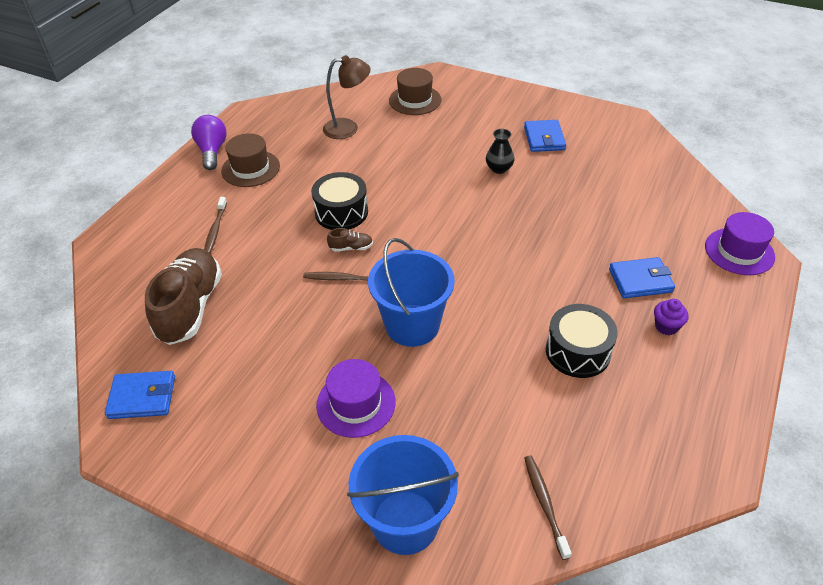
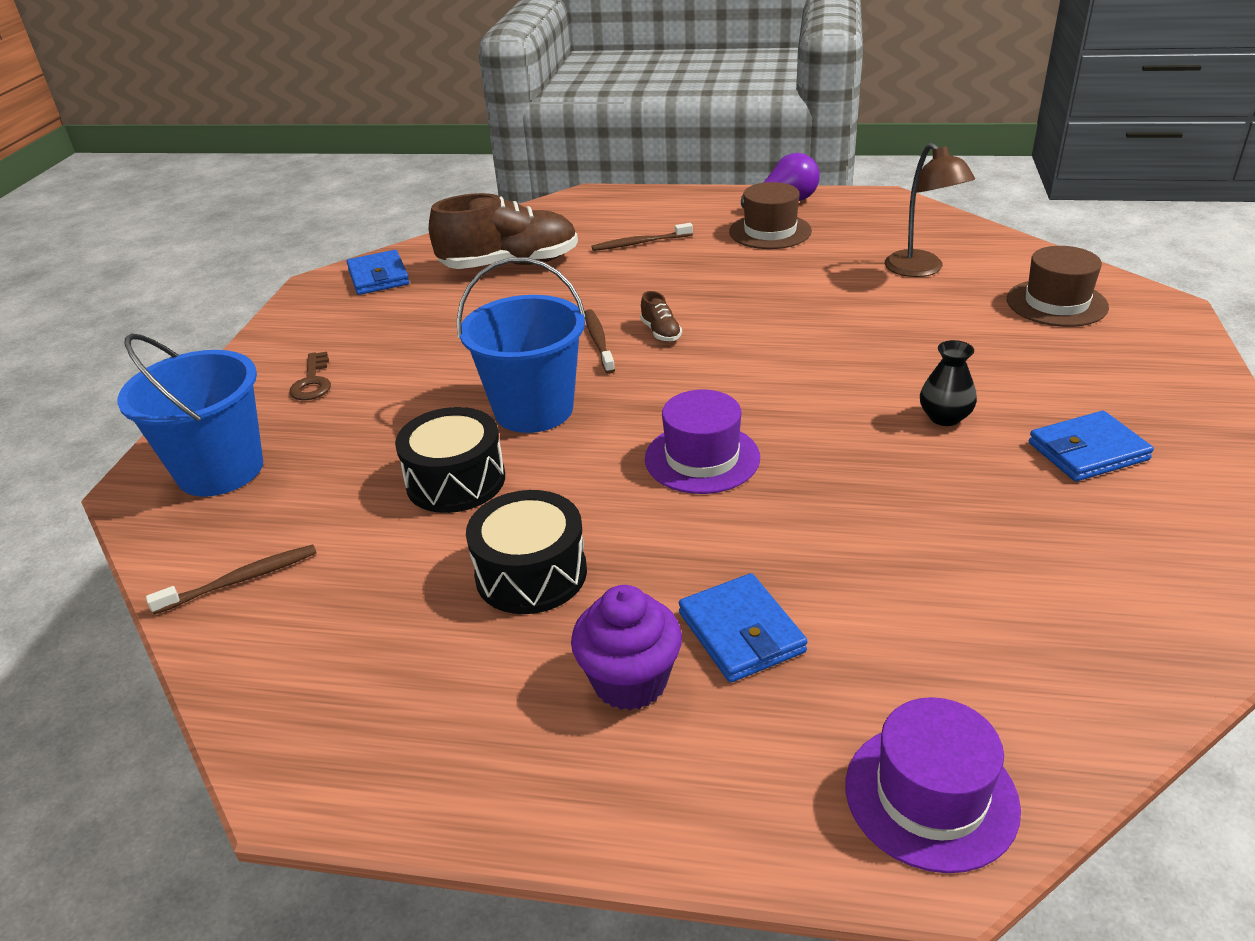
camera: 75 degrees right, 10 degrees down
(302, 455) = (312, 382): none -> brown key
(341, 212) = (728, 309): black drum -> black drum (456, 481)
(356, 403) = (390, 398): purple hat -> purple hat (702, 458)
(666, 326) = (630, 681): purple cupcake -> purple cupcake, size x1.61

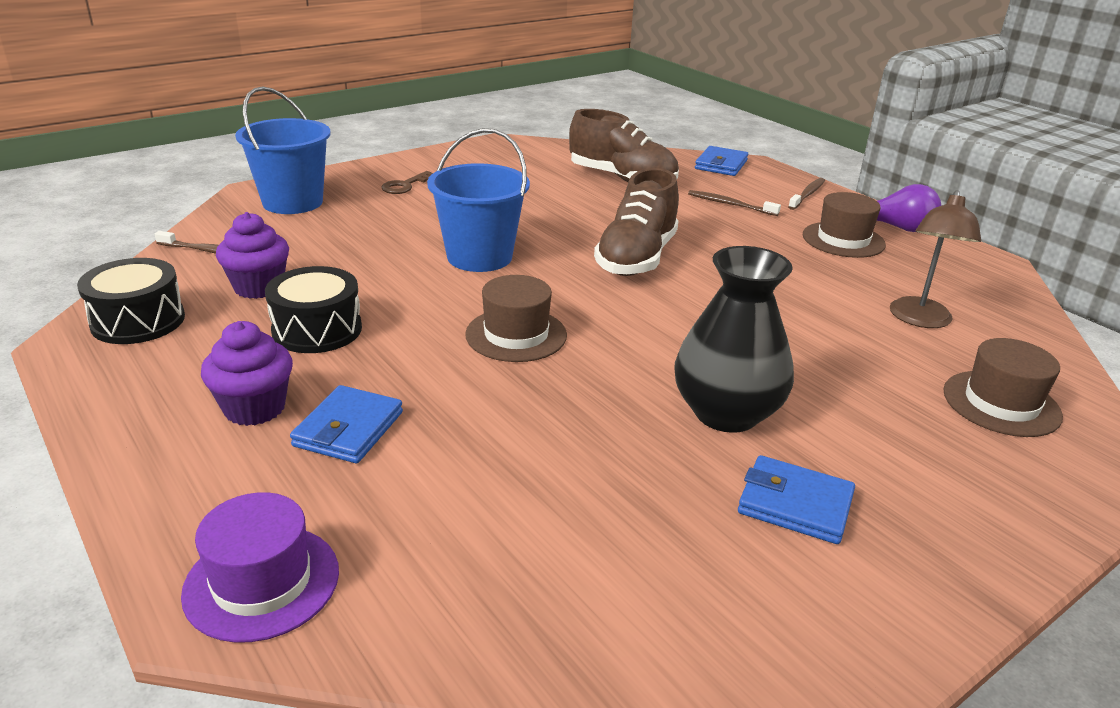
camera: 40 degrees right, 5 degrees down
(378, 277) = (537, 152): blue wallet -> blue wallet (721, 165)
(382, 577) = (258, 287): none -> purple cupcake
(456, 481) = (373, 267): black drum -> black drum (138, 321)
(598, 341) = (588, 243): brown toothbrush -> brown toothbrush (807, 194)
(661, 332) = (636, 258): brown shoe -> brown shoe, size x2.48
(702, 458) = (516, 335): purple hat -> brown hat
(944, 417) = (726, 413): black vase -> black vase, size x2.06

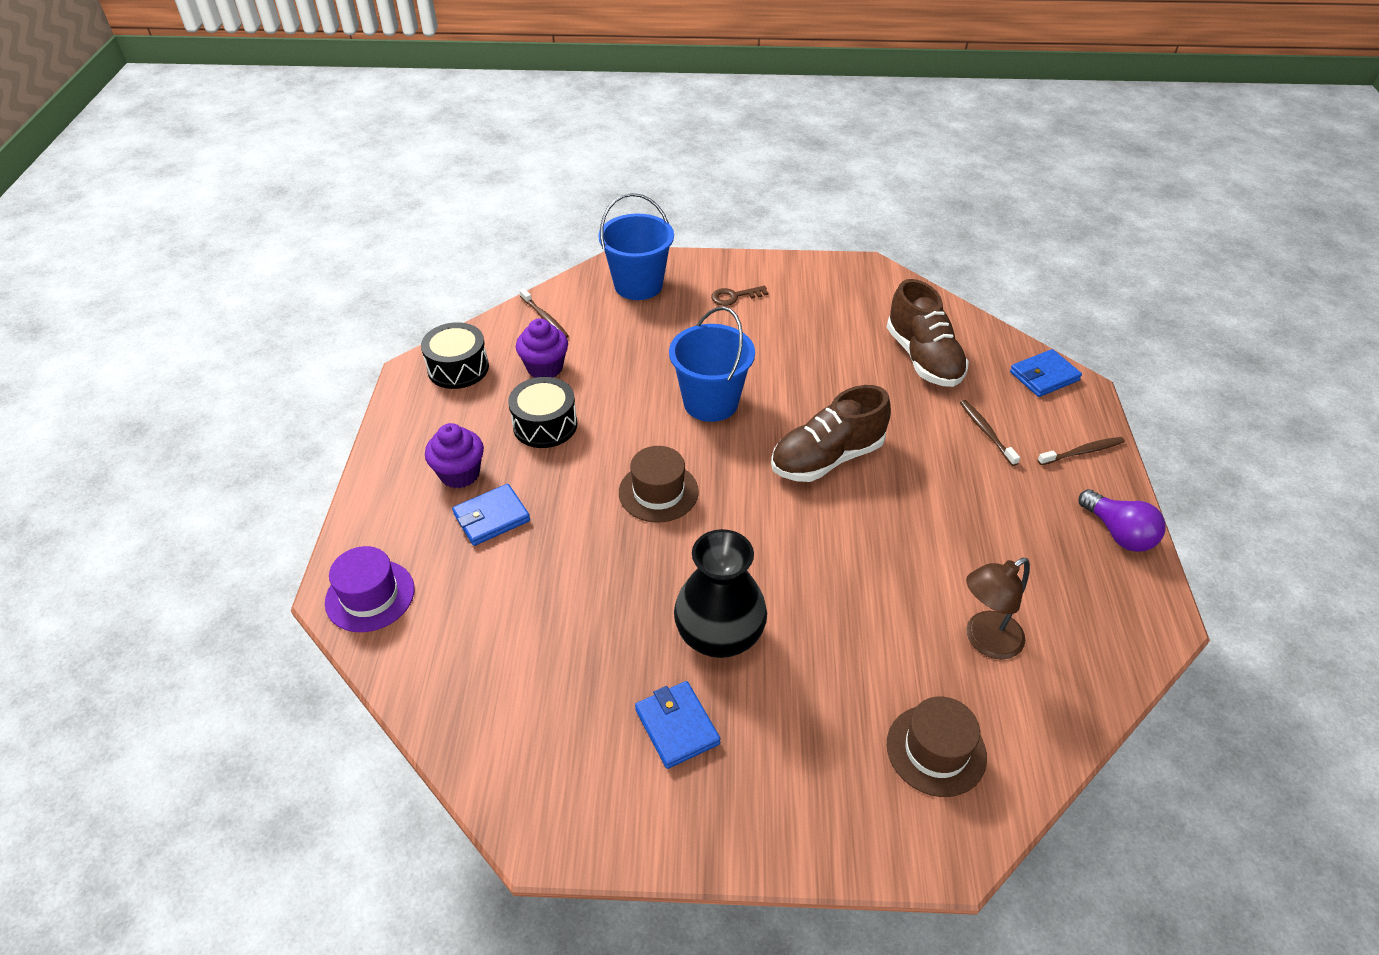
camera: 40 degrees right, 15 degrees up
(843, 240) = (1040, 523): brown hat -> none

